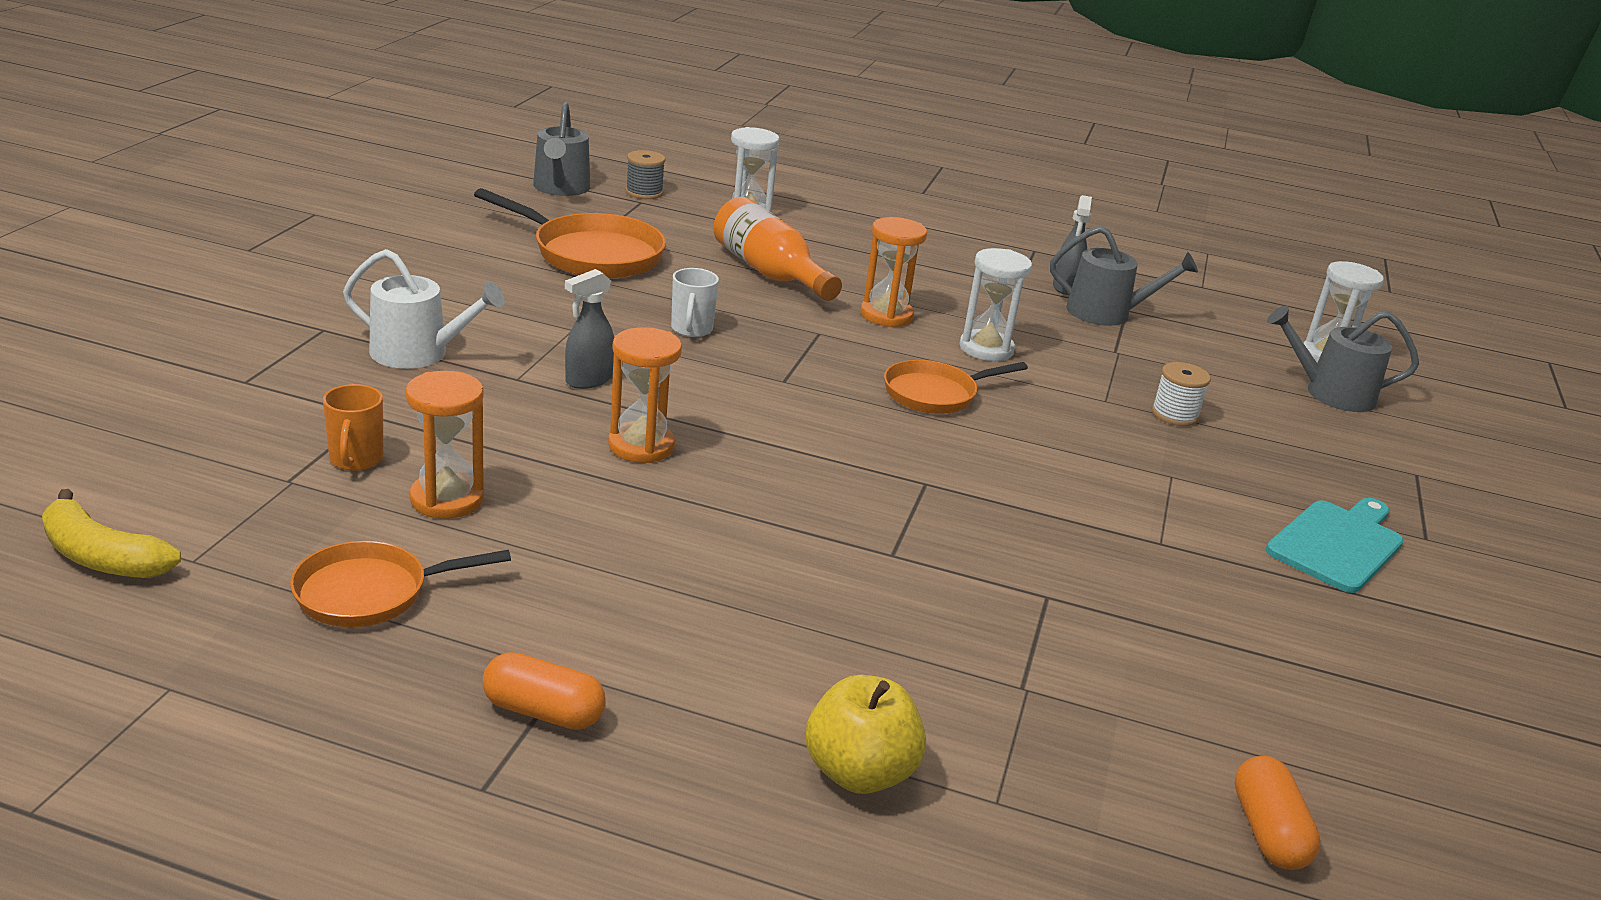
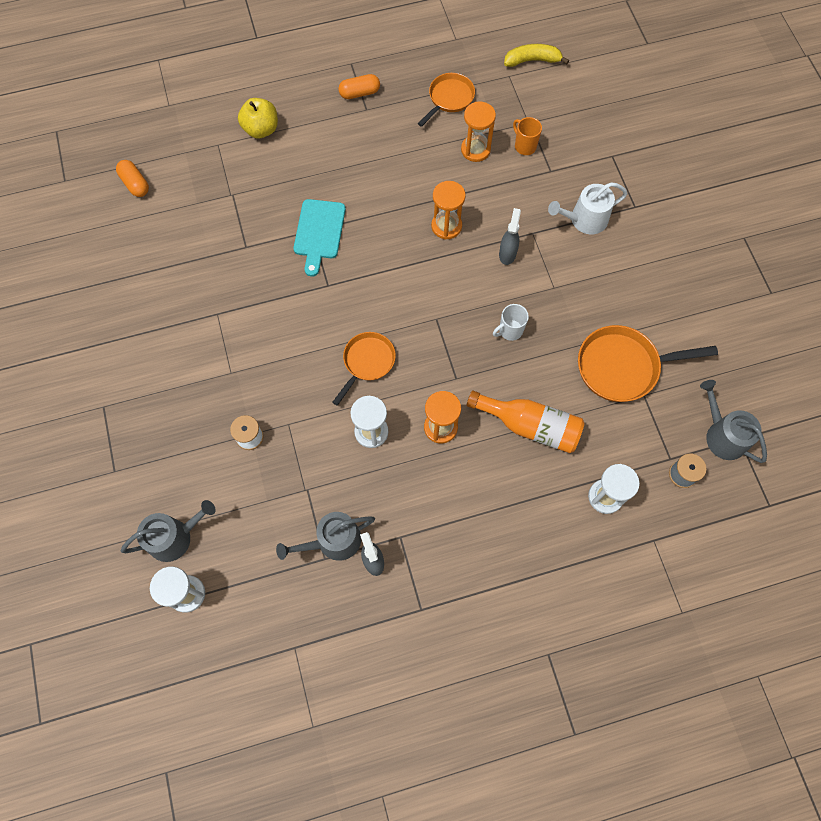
camera: 150 degrees right, 40 degrees up
(691, 329) = (510, 330): white mug -> white mug turned 90 degrees counterclockwise
(1337, 544) = (143, 370): turquoise cutting board -> turquoise cutting board (319, 232)

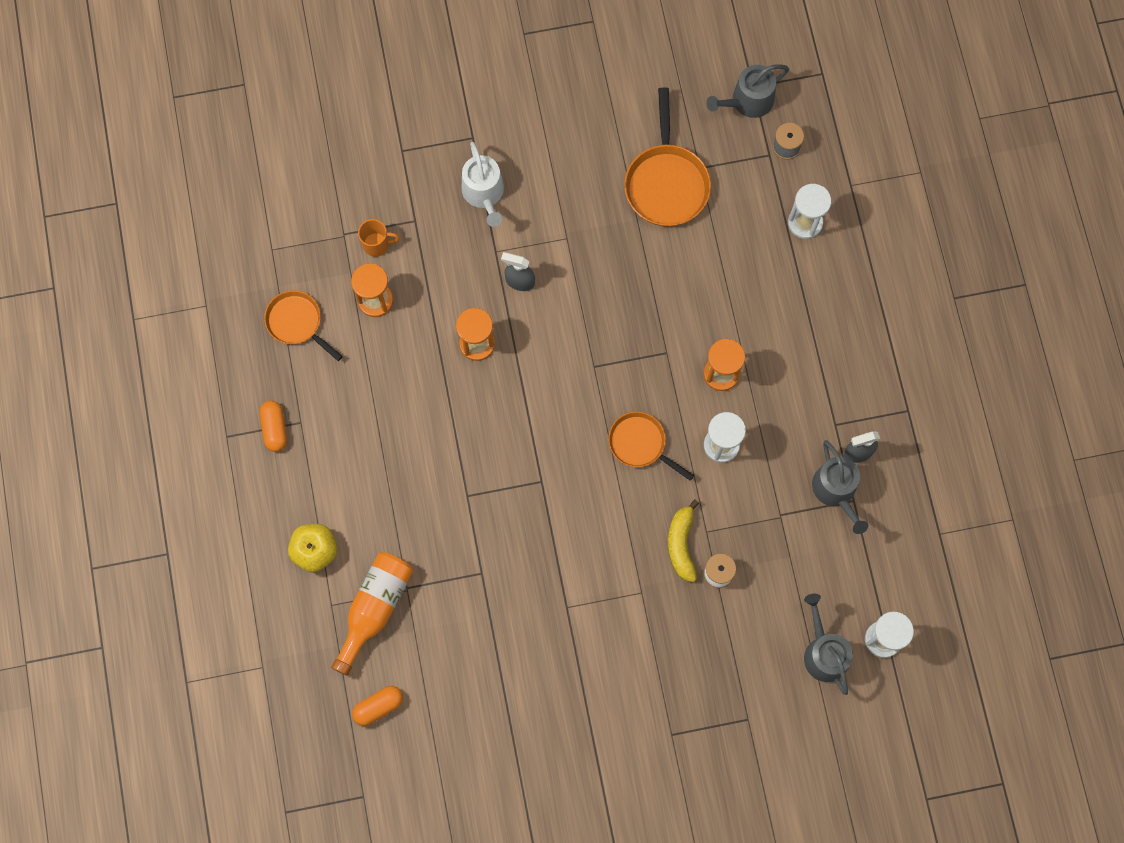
camera: 85 degrees left, 5 degrees up
(319, 232) = (470, 487): turquoise cutting board -> none
(510, 330) = (615, 291): white mug -> none
(524, 146) = (377, 244): orange mug -> orange mug turned 150 degrees counterclockwise
(529, 426) = (725, 284): orange bottle -> orange bottle (374, 609)
(532, 60) = (252, 219): yellow banana -> yellow banana (681, 544)

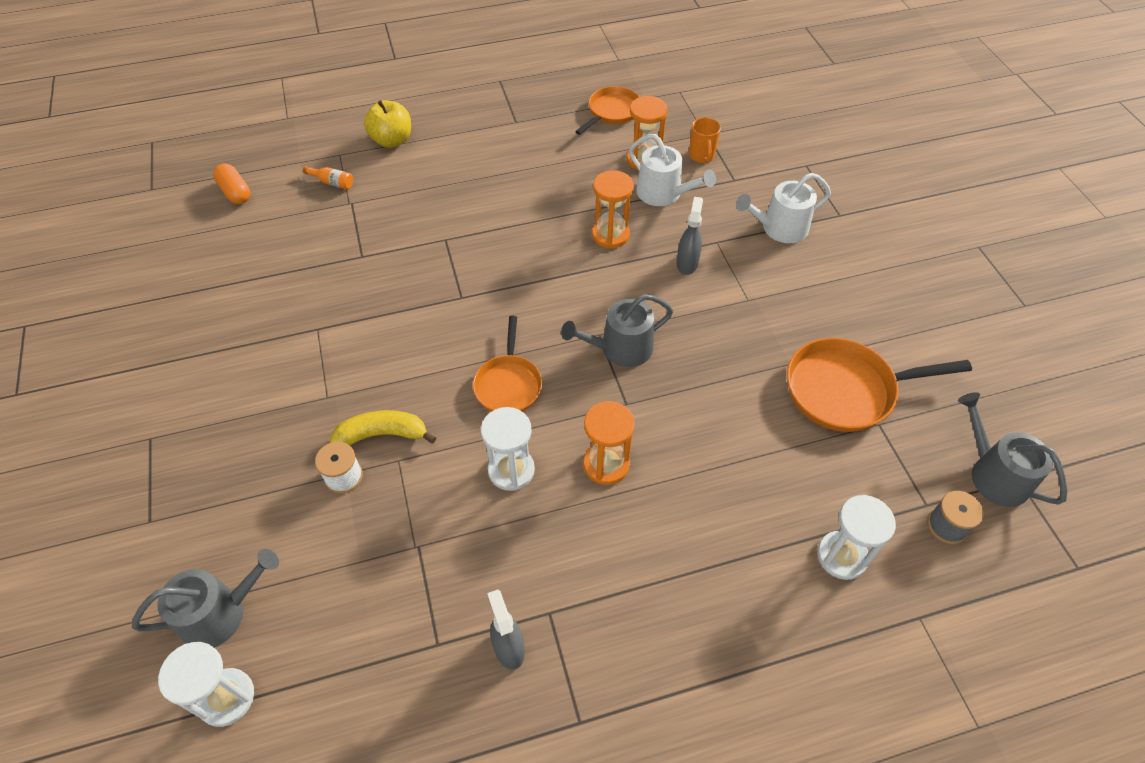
camera: 85 degrees right, 20 degrees down
(275, 428) = (508, 107): orange capsule -> none
(374, 609) = (332, 182): orange bottle -> orange bottle, size x0.42
(427, 289) = (663, 193): none -> white watering can
(640, 444) = (508, 384): orange pan -> orange pan turned 150 degrees clockwise
(836, 491) = (451, 619): grey watering can -> grey watering can (620, 348)

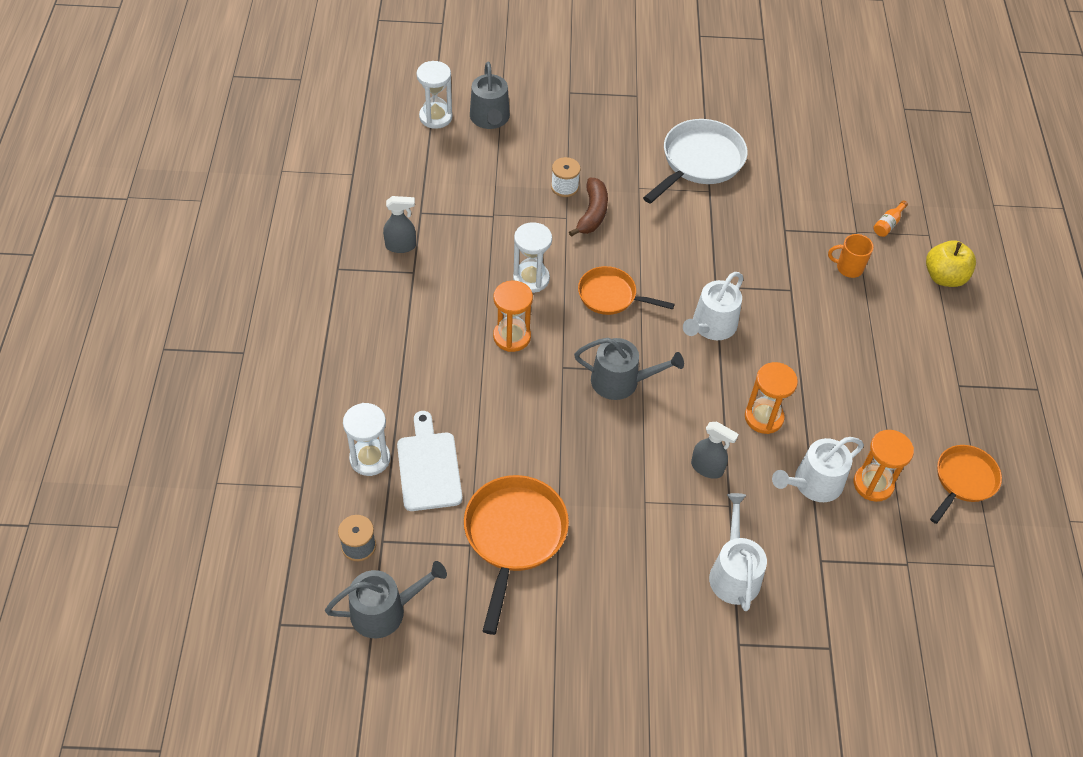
camera: 105 degrees right, 0 degrees up
(235, 192) = (888, 159): orange capsule -> none
(269, 347) = (699, 162): none -> white pan
(383, 434) = (592, 213): yellow banana -> brown banana
(517, 291) = (711, 326): none -> white watering can
(612, 112) = (963, 480): orange pan -> orange pan turned 105 degrees counterclockwise
(620, 348) = (621, 381): grey watering can -> grey watering can turned 105 degrees clockwise
(701, 156) = (868, 543): orange mug -> orange mug (848, 268)
(817, 491) = (428, 467): none -> white cutting board

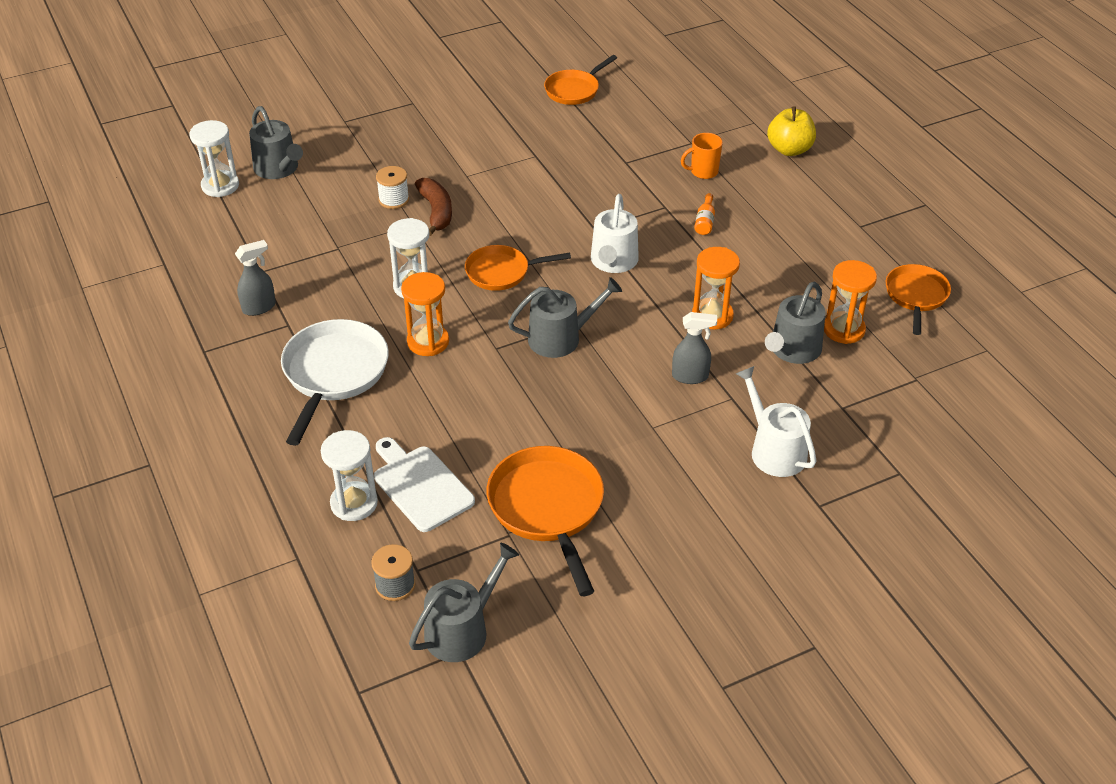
camera: 25 degrees left, 10 degrees down
(699, 162) = (510, 136): white pan -> white pan (334, 374)
(785, 136) = (574, 90): none -> orange pan
(813, 483) = (793, 350): white watering can -> grey watering can
(888, 224) = (713, 126): orange bottle -> orange bottle (705, 221)

